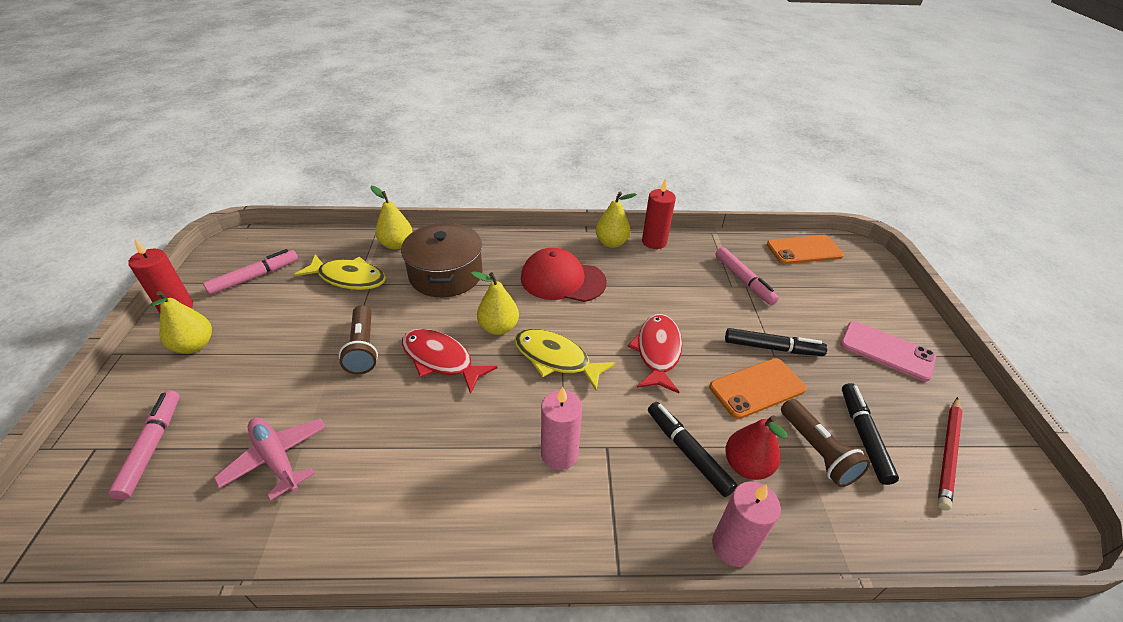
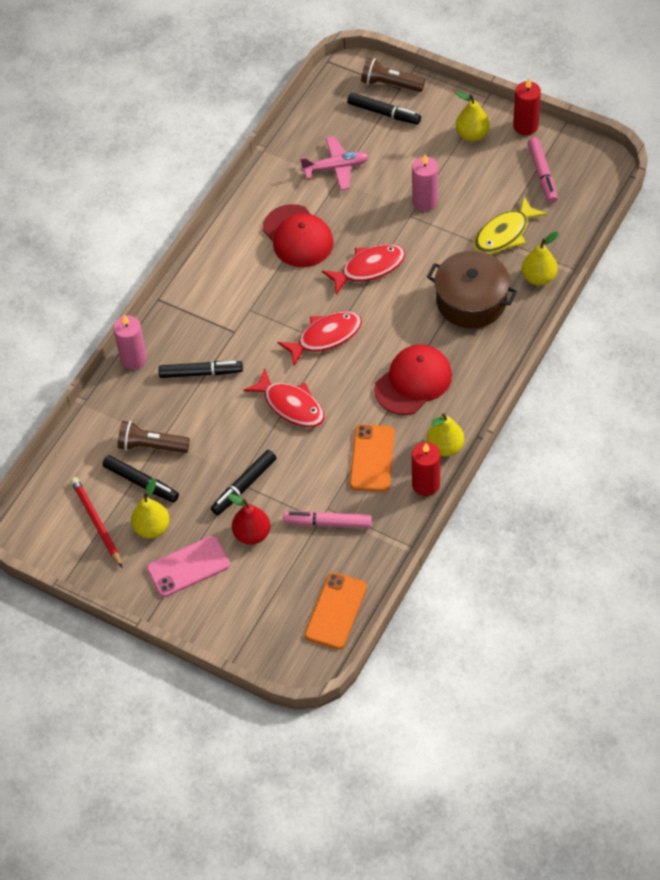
camera: 125 degrees right, 15 degrees up
(152, 447) = (384, 113): pink marker -> black marker
(363, 348) = (409, 226): brown flashlight -> brown flashlight (390, 84)
(420, 448) = (298, 236): none -> red cap
(498, 327) = (381, 314): yellow pear -> yellow pear (152, 528)
(556, 359) = (325, 337): yellow fish -> red fish
(559, 454) = (246, 304): pink candle -> pink candle (425, 201)
(746, 466) = (170, 398): red pear -> red pear (252, 534)
(757, 388) = (218, 447): orange phone -> orange phone (372, 458)

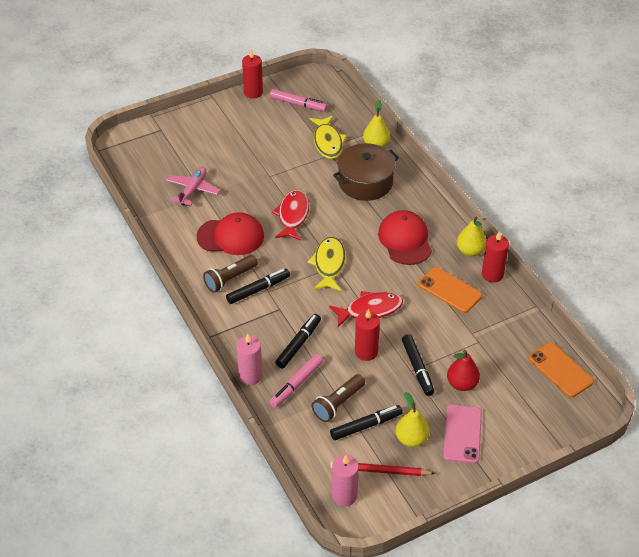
camera: 60 degrees left, 10 degrees down
(233, 432) = (366, 352): none -> red candle
(325, 337) = (329, 264): red fish -> yellow fish
(328, 523) = (484, 338): pink marker -> pink marker (296, 384)
(384, 113) = (172, 146): black marker -> black marker (258, 289)
(390, 84) = (152, 132): brown flashlight -> brown flashlight (230, 279)
(425, 201) = (265, 163): pink candle -> pink candle (344, 495)
(472, 134) = (234, 117): yellow pear -> none

